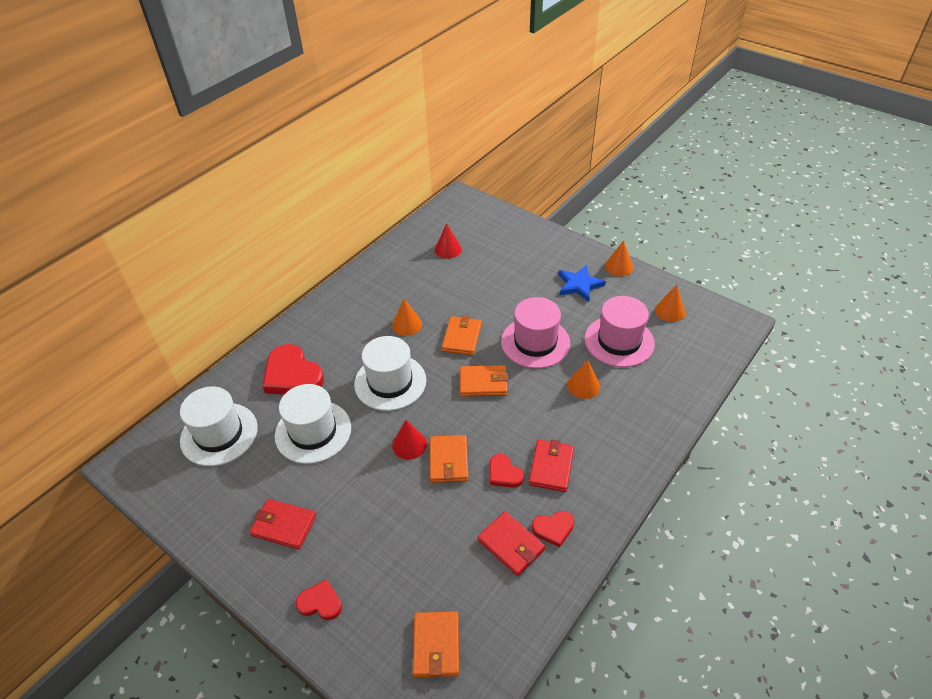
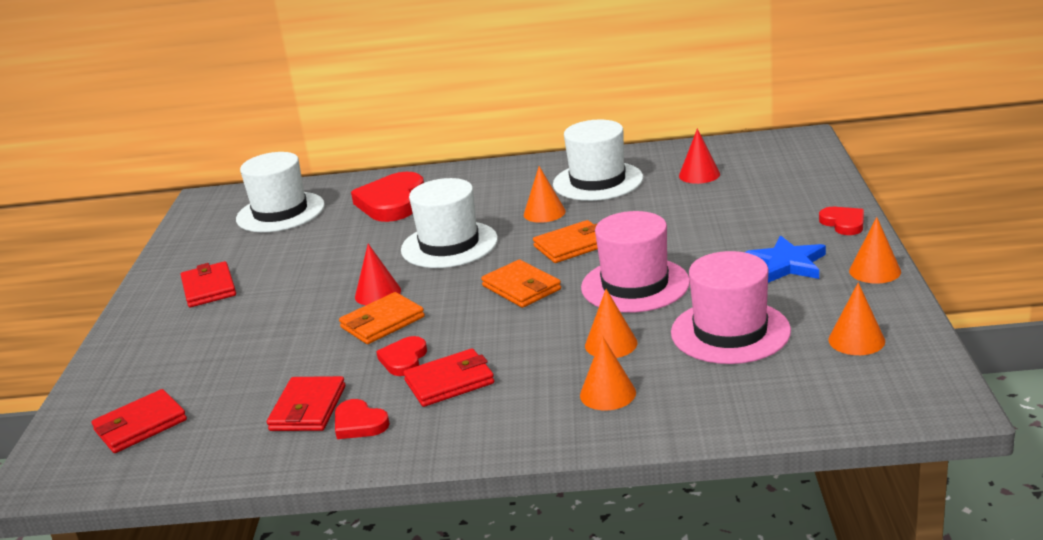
camera: 55 degrees right, 20 degrees down
(313, 431) = (334, 245): white hat -> white hat (597, 181)
(320, 602) = (139, 346): red heart -> red heart (843, 223)
(436, 645) = (140, 425): orange wallet -> red wallet
(628, 414) = (607, 393): none -> orange cone

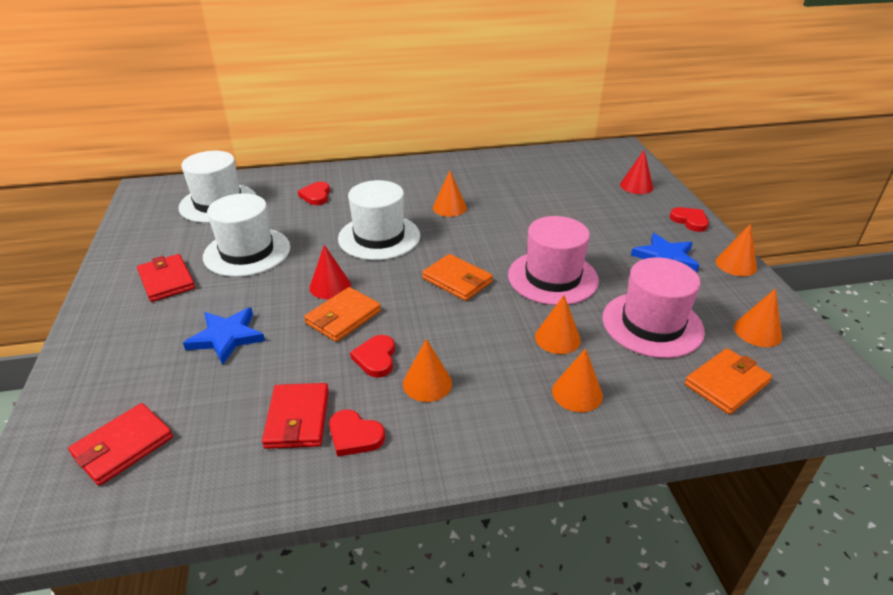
camera: 15 degrees left, 10 degrees up
(257, 339) = (226, 337): none -> blue star
(392, 202) = (316, 196): red heart -> red heart, size x0.53
(449, 382) = (427, 383): red wallet -> orange cone
(572, 246) = (484, 239): orange wallet -> orange wallet (726, 384)
(597, 181) = (482, 180): white hat -> white hat (247, 252)
(699, 175) = (559, 176): red cone -> red cone (636, 186)

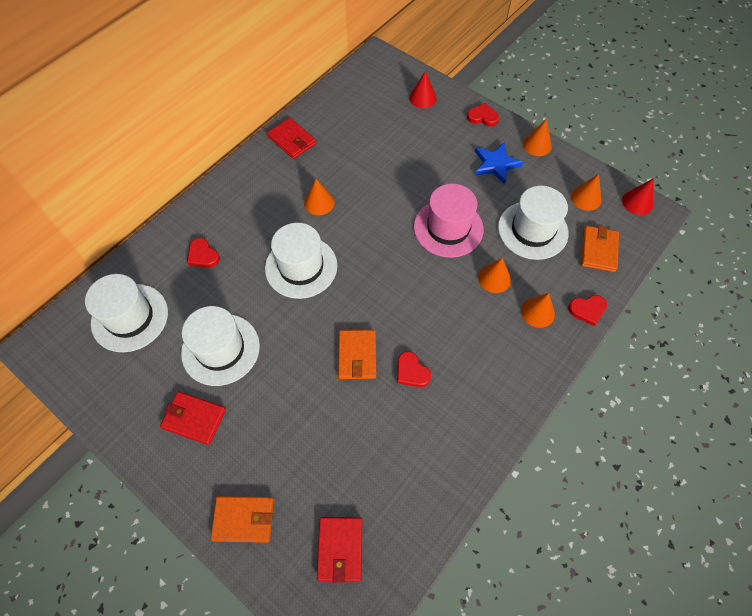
camera: 40 degrees left, 25 degrees up
(226, 337) = (301, 429): blue star -> none
(297, 418) = (415, 448): red wallet -> red wallet (292, 140)
(330, 286) = (319, 336): red cone -> red cone (637, 202)
(354, 436) = (457, 432): red heart -> red heart (587, 310)
(427, 383) = (458, 366): orange cone -> none
(457, 280) = (394, 271): orange wallet -> orange wallet (243, 519)
(652, 324) = (532, 230): pink hat -> white hat

